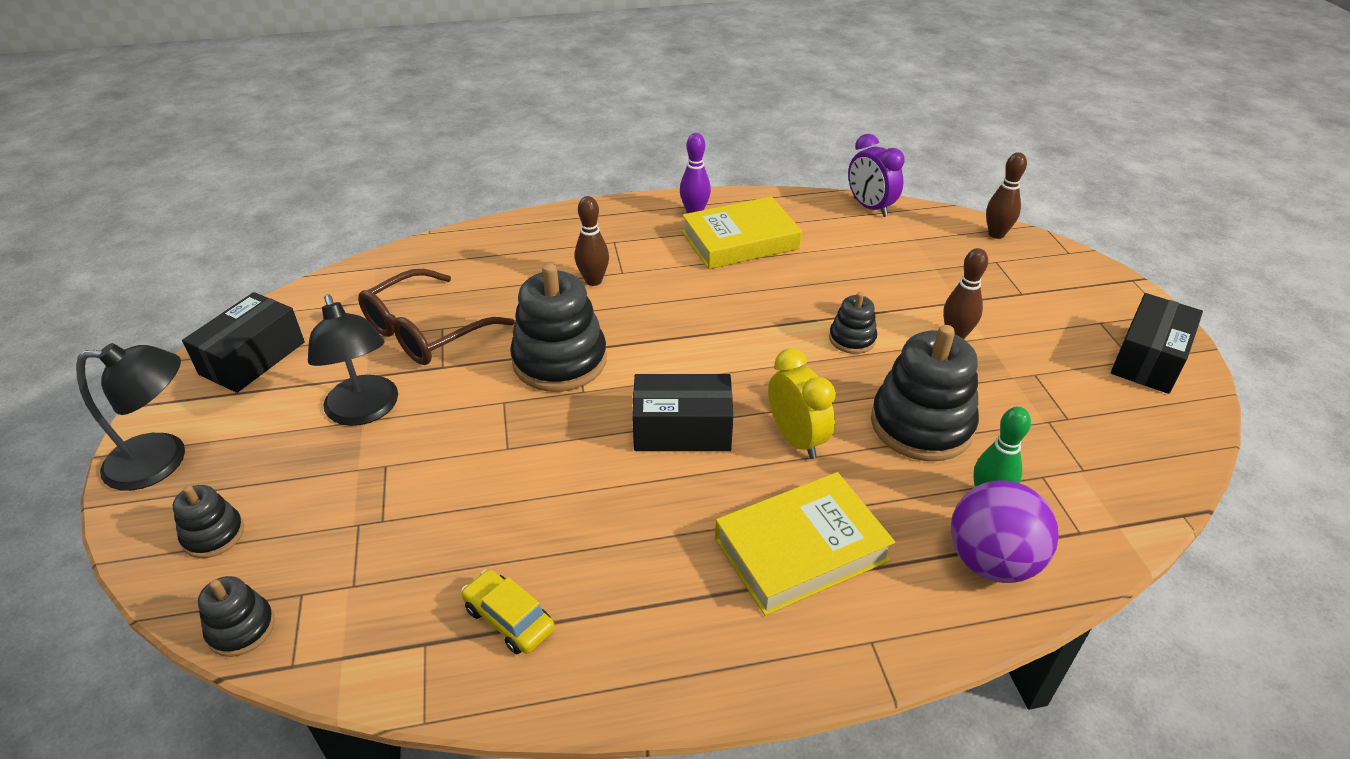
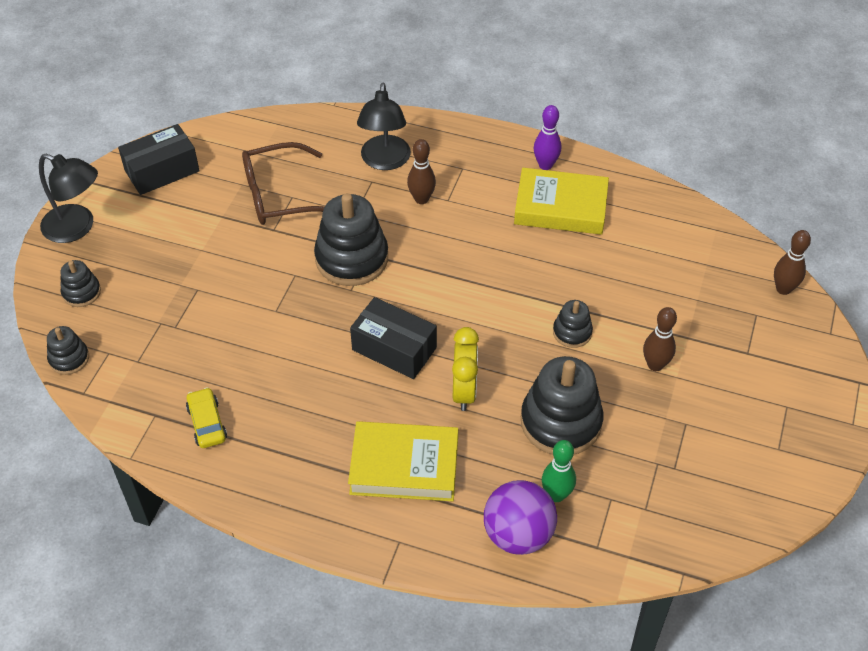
camera: 30 degrees right, 10 degrees up
(365, 411) = (207, 243): black lamp -> black lamp (385, 161)
(870, 207) = (697, 217): purple clock -> none
(1148, 359) = (791, 453): black box -> none

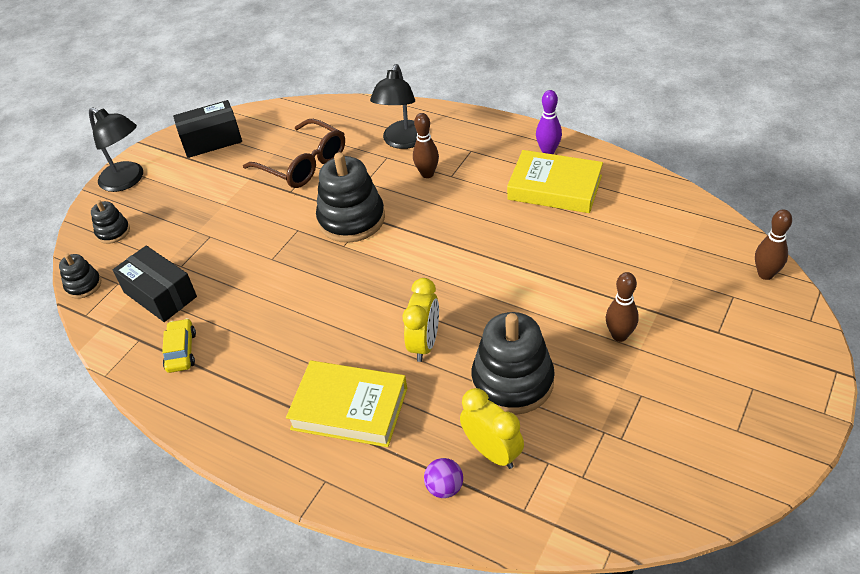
camera: 15 degrees right, 5 degrees down
(279, 195) = (303, 164): brown glasses -> brown glasses turned 135 degrees counterclockwise
(394, 349) = (369, 300): black box -> black box (160, 294)
(518, 534) = (444, 487): purple ball -> purple ball, size x0.52
(556, 495) = (492, 452): green bowling pin -> yellow clock
(572, 332) = (542, 298): black stacking toy -> none

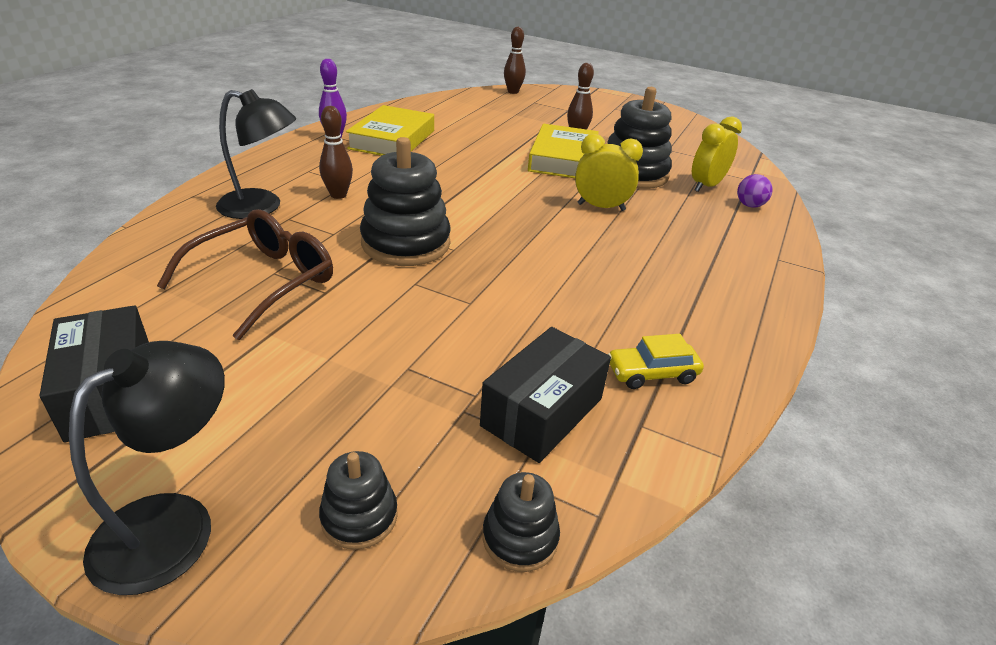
camera: 100 degrees left, 10 degrees down
(349, 408) = (692, 246): yellow book -> yellow book (563, 159)

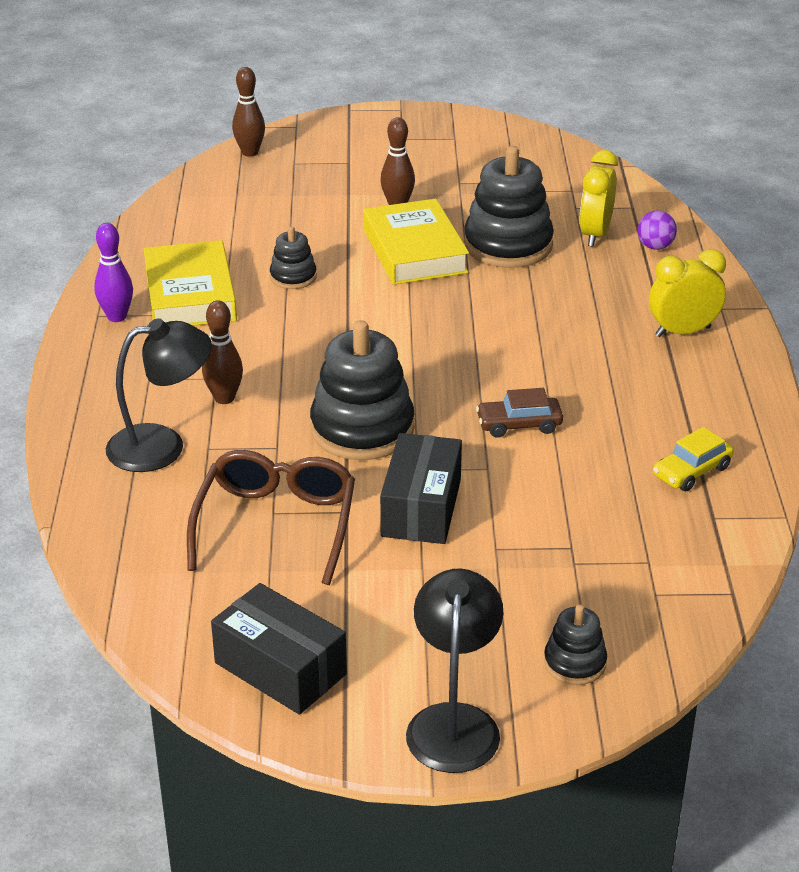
camera: 25 degrees left, 0 degrees up
(520, 538) = (692, 628): black stacking toy -> black stacking toy (293, 277)
(529, 281) = (519, 425): none -> brown car
(542, 412) = (634, 538): black box -> black box (421, 508)
(601, 207) = (511, 307): yellow clock -> yellow clock (682, 332)

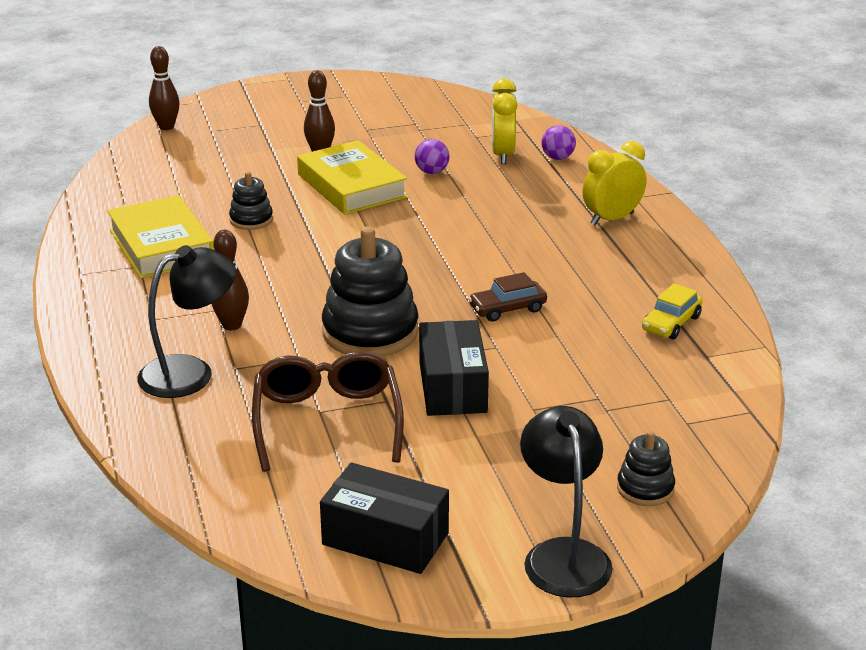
camera: 15 degrees left, 5 degrees down
(117, 317) = (99, 273): purple bowling pin -> none
(508, 245) = (432, 172): black stacking toy -> purple ball

